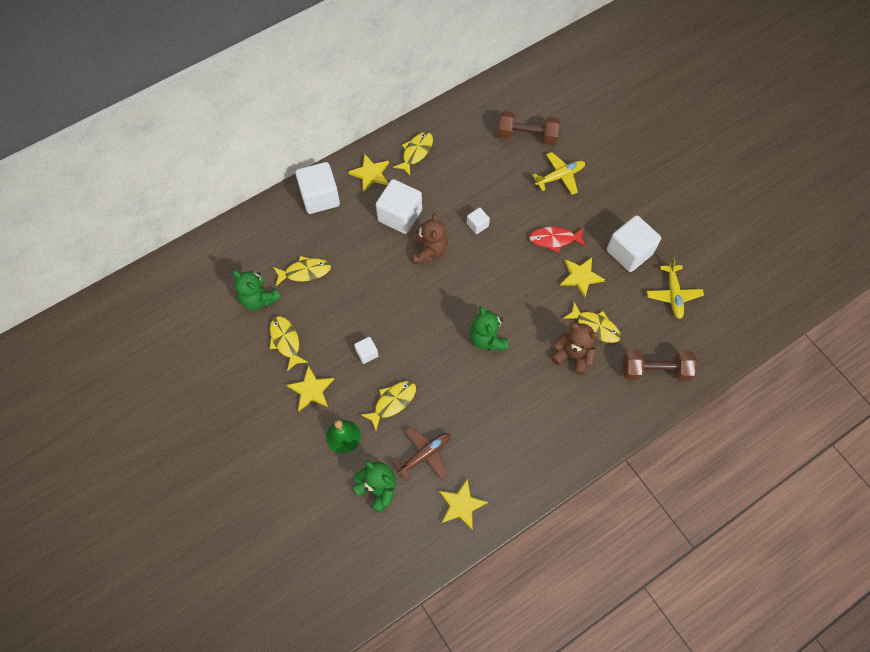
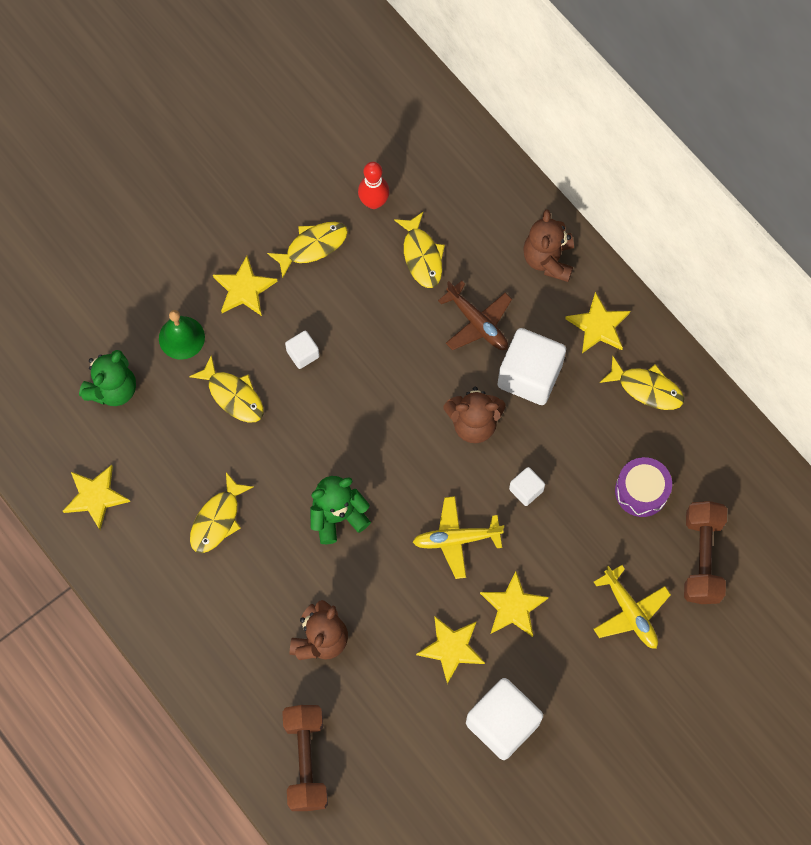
camera: 85 degrees right, 5 degrees up
(259, 299) = (374, 202): green teddy bear -> red bowling pin
(320, 197) = (548, 259): white cube -> brown teddy bear
(424, 454) = (161, 444): brown plane -> brown plane (477, 323)
(483, 162) = (641, 491): none -> purple drum
(554, 239) = (513, 607): red fish -> yellow star
(595, 326) = (370, 671): yellow fish -> yellow fish (217, 520)
(673, 294) = (434, 791): yellow plane -> yellow plane (456, 539)

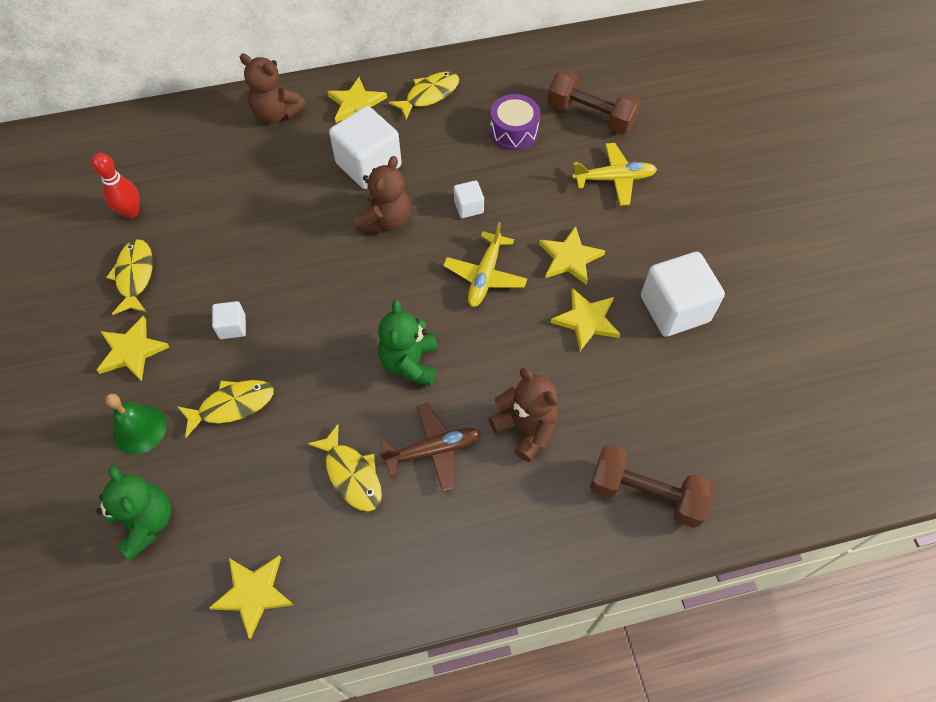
camera: 65 degrees left, 10 degrees down
(422, 256) = (208, 197): yellow fish -> none
(477, 323) = (297, 182): brown plane -> brown plane (433, 450)

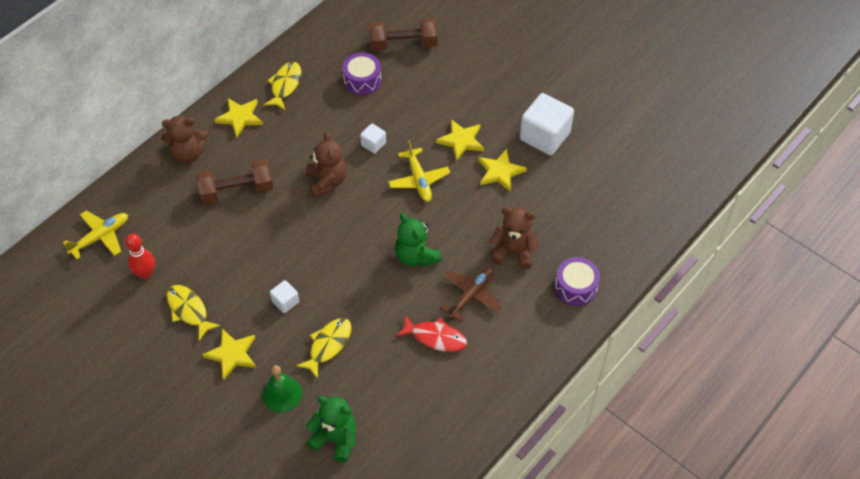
camera: 35 degrees left, 5 degrees down
(253, 593) = (434, 432): yellow star -> none
(352, 475) = (435, 337): yellow fish -> red fish
(368, 165) = (284, 153): white cube -> none
(567, 523) = (575, 287): none -> purple drum
(614, 179) = (450, 77): yellow plane -> yellow plane (100, 237)
(645, 494) = (605, 246): brown dumbbell -> brown dumbbell (237, 191)

